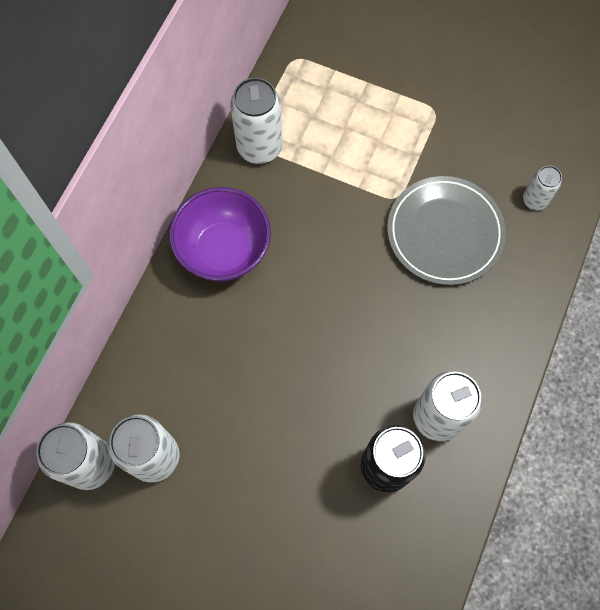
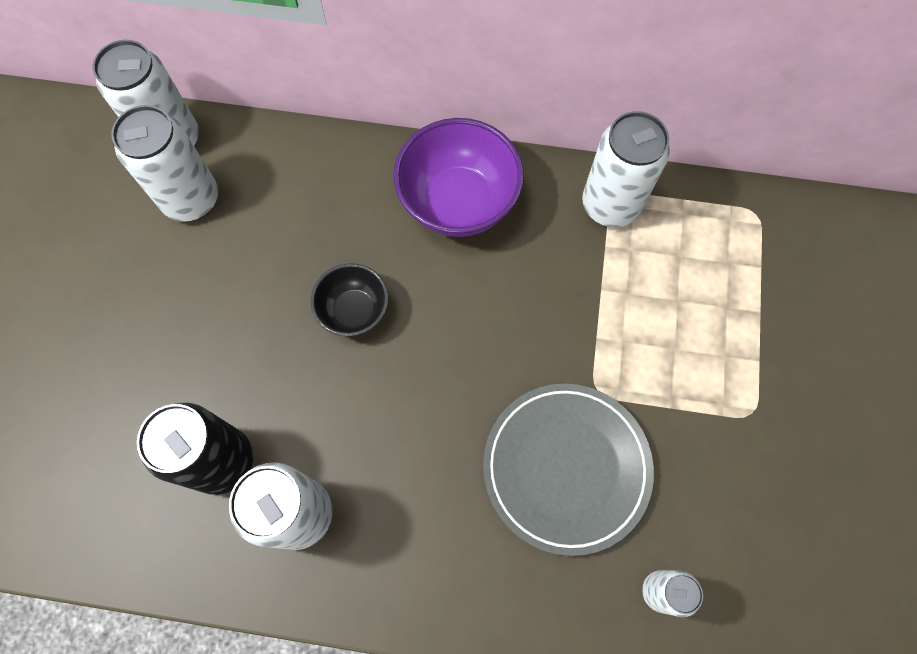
camera: 75 degrees right, 0 degrees up
(292, 346) = (354, 311): none -> black bowl

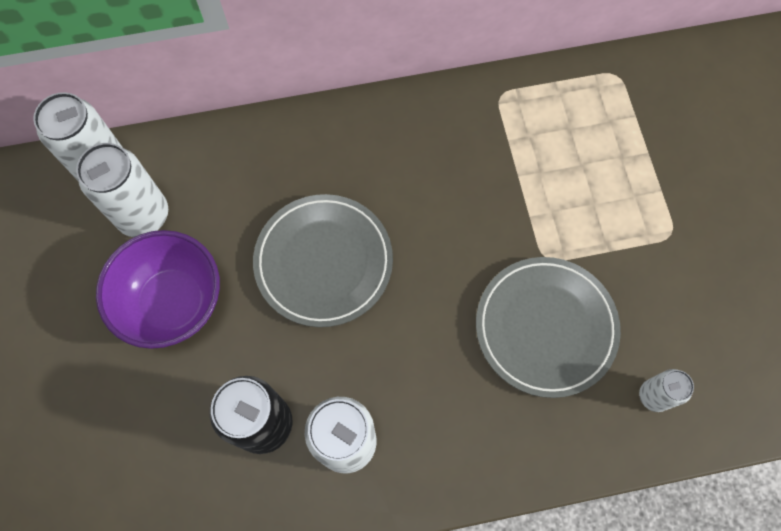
camera: 20 degrees left, 0 degrees up
(354, 311) = (323, 262): black bowl -> grey plate
(458, 202) = (374, 143): purple bowl -> purple bowl (173, 303)
(610, 205) = (499, 105): white can -> none

